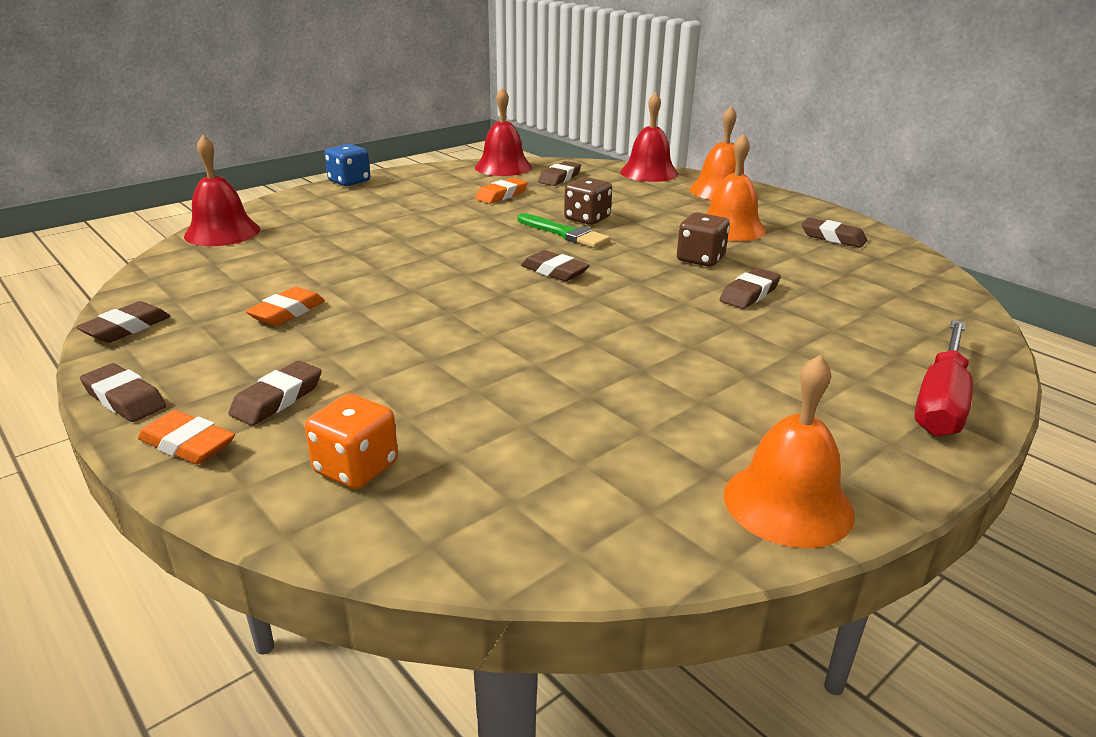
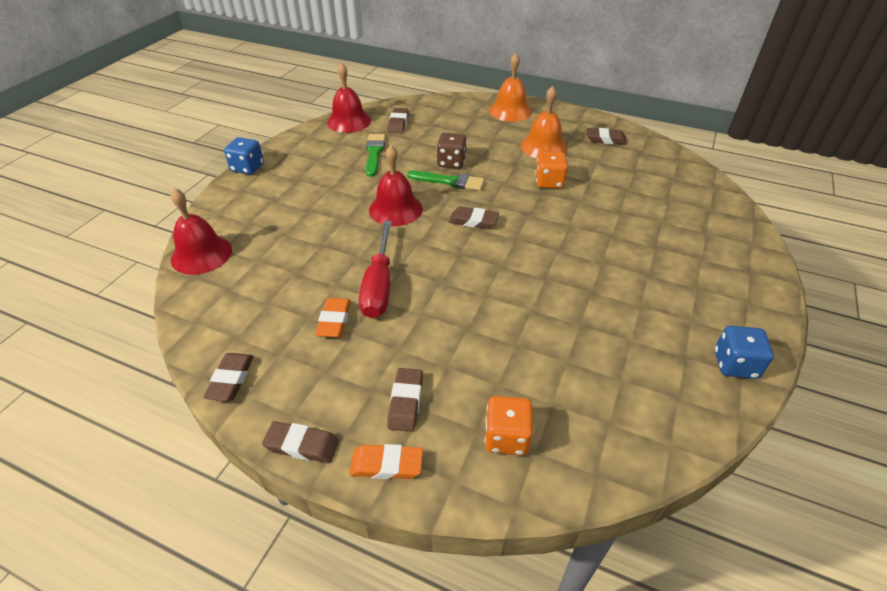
camera: 25 degrees left, 15 degrees up
(501, 195) = (374, 153): orange eraser -> green brush
(649, 172) = (452, 103): red bell -> red bell (395, 209)
(700, 259) = (549, 182): brown dice -> orange dice
(749, 294) = (599, 205): brown eraser -> none
(788, 503) = (735, 364): orange bell -> blue dice
(941, 401) = (748, 261): red screwdriver -> red screwdriver (379, 285)

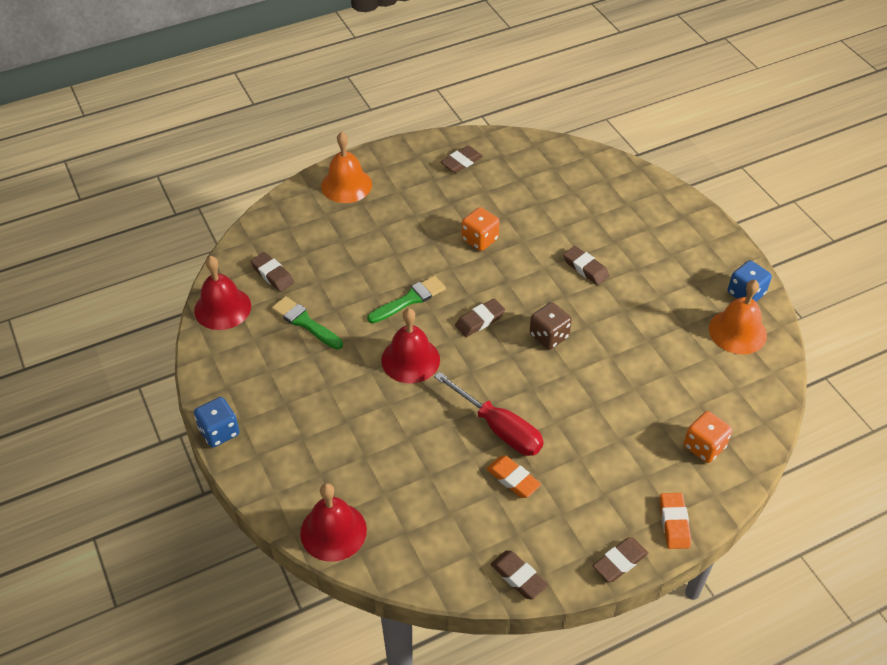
camera: 50 degrees left, 5 degrees up
(386, 465) = (674, 523): orange eraser -> orange eraser turned 45 degrees counterclockwise
(406, 402) = (631, 482): brown eraser -> brown eraser (585, 268)
(451, 162) = (382, 280): brown dice -> brown dice (549, 336)
(543, 146) = (427, 206): orange bell -> orange bell (737, 331)

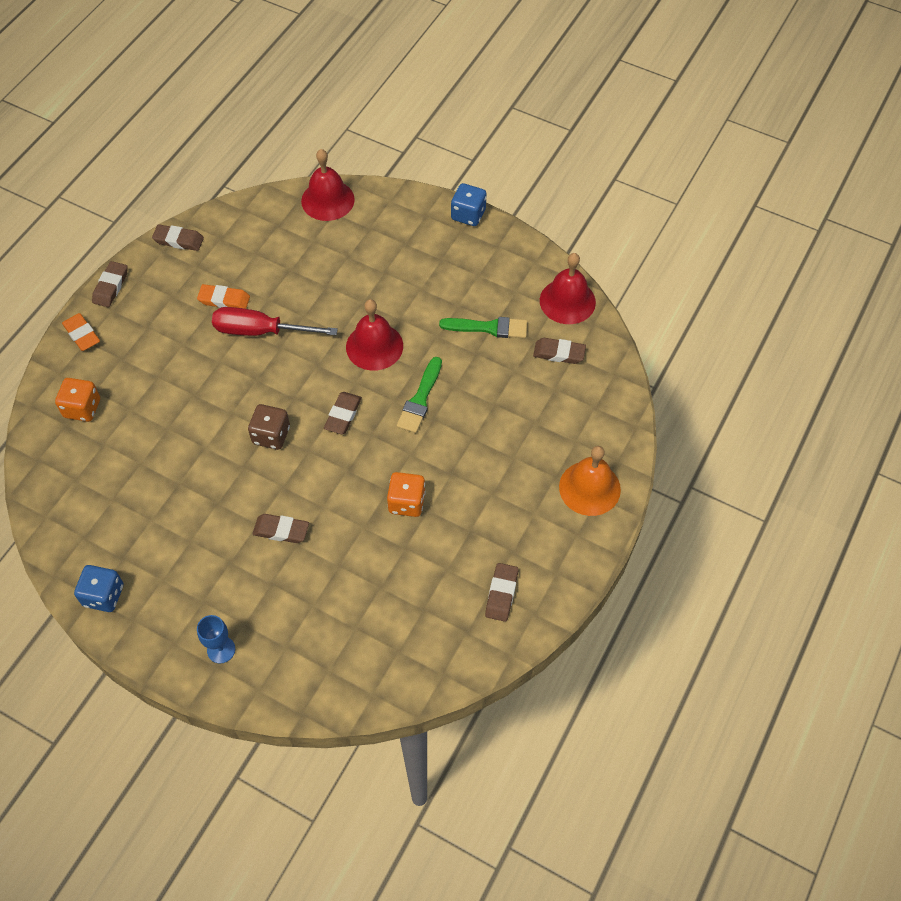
camera: 145 degrees right, 10 degrees up
(673, 222) = (221, 650): none -> blue goblet
(737, 331) = (95, 543): orange bell -> none

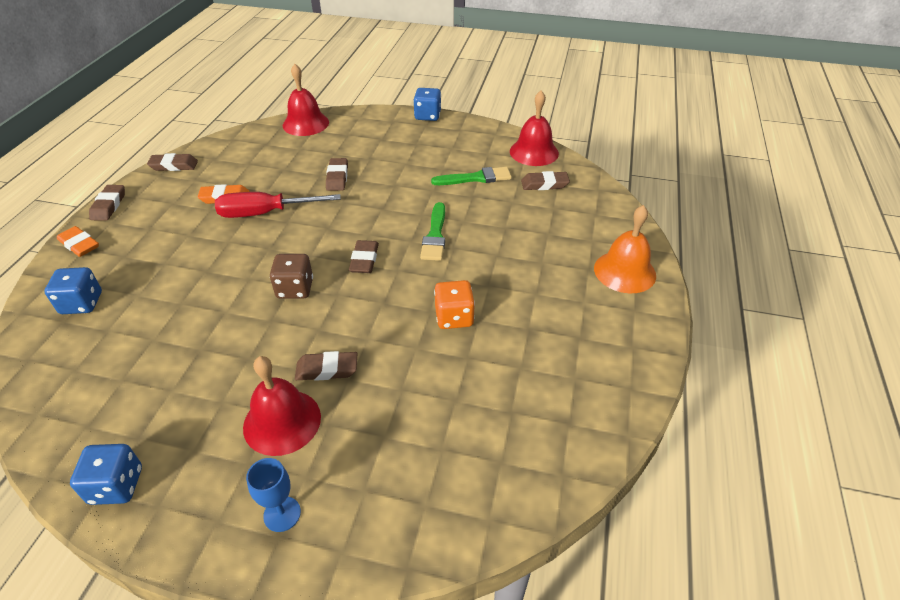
camera: 15 degrees left, 15 degrees down
(82, 408) = (82, 303): orange dice -> blue dice
(374, 346) = (378, 206): red bell -> red bell (282, 421)
(501, 594) = (588, 378): brown eraser -> brown eraser (337, 177)

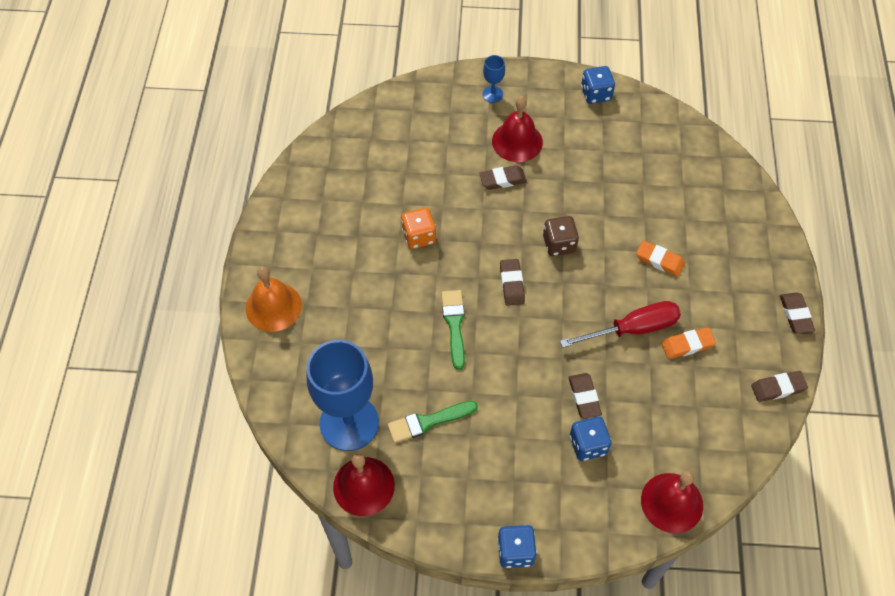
camera: 170 degrees right, 15 degrees up
(79, 245) = (779, 262): orange eraser -> orange eraser (659, 260)
(82, 303) = (722, 205): blue dice -> blue dice (588, 445)
(544, 184) = (349, 423): brown eraser -> blue goblet

